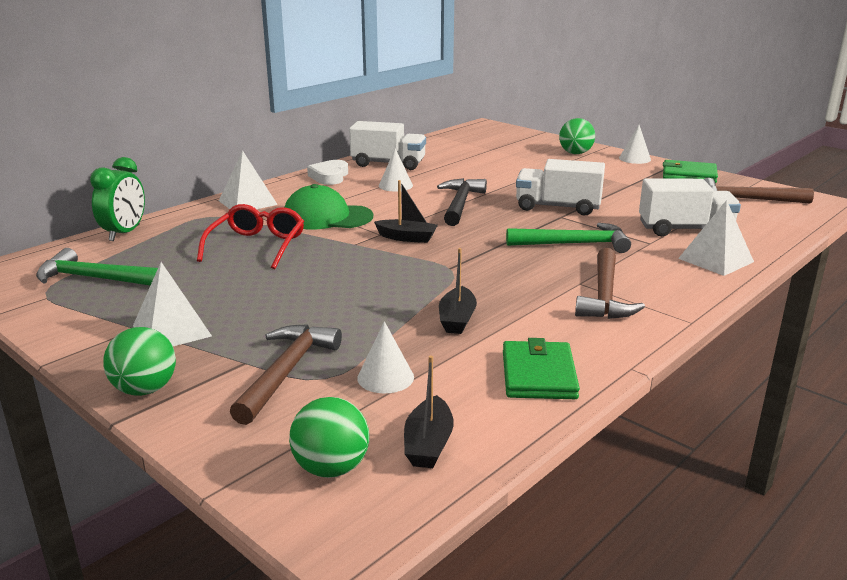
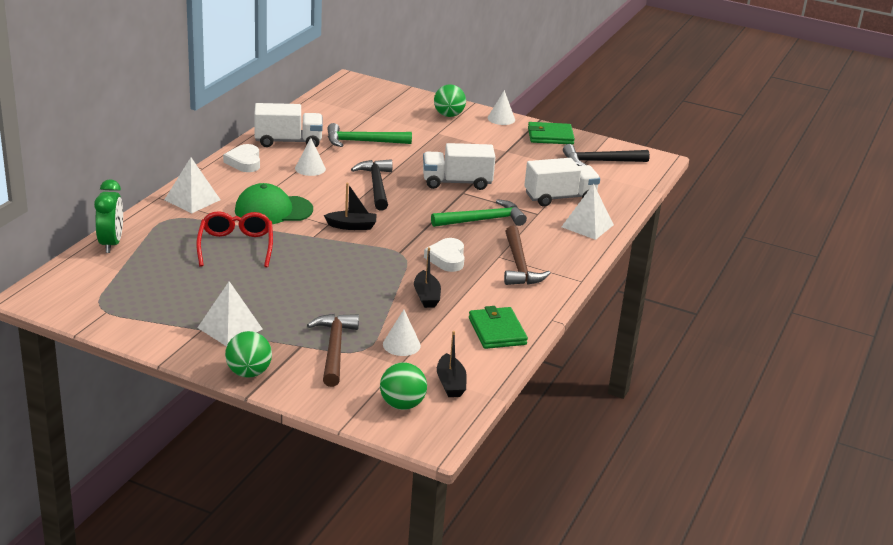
camera: 20 degrees left, 5 degrees up
(95, 278) = (129, 291): green hammer -> green hammer (362, 142)
(508, 279) = (447, 258): none -> white heart
(747, 199) = (600, 161): brown hammer -> black hammer

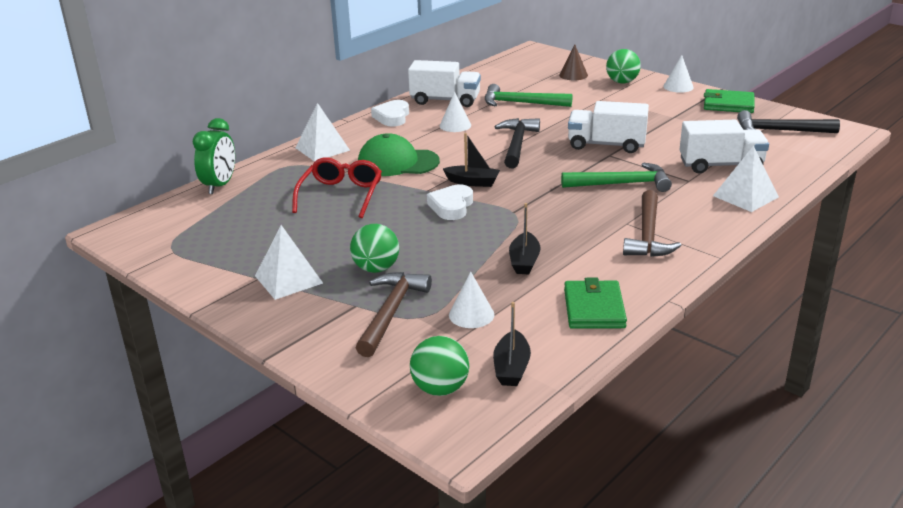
camera: 20 degrees right, 0 degrees up
(248, 373) = (281, 331): green ball -> green ball (376, 268)
(400, 108) = (573, 75): none -> brown cone
(447, 258) = (564, 222): white heart -> white heart (451, 206)

